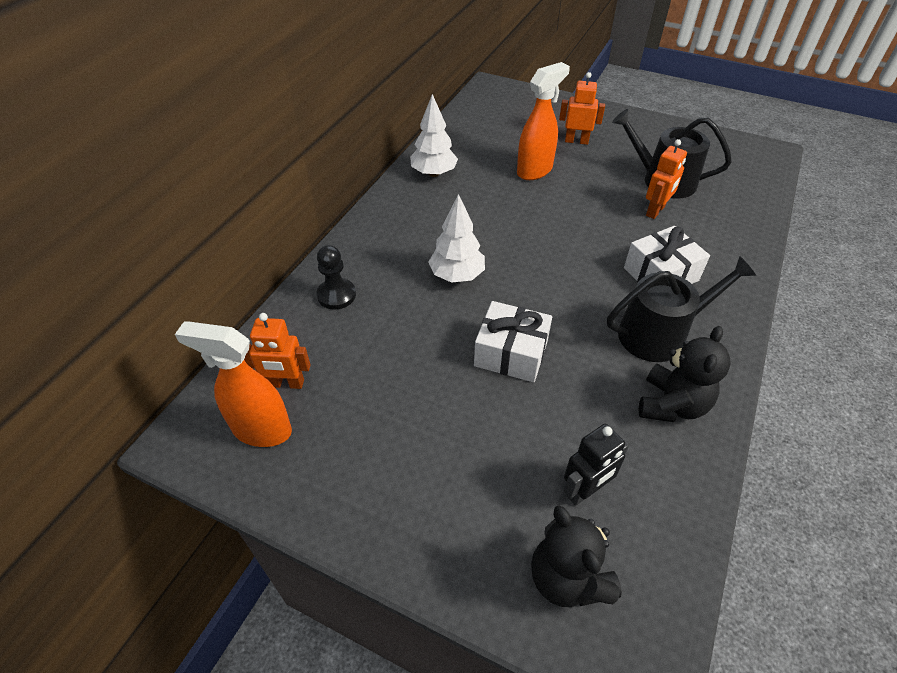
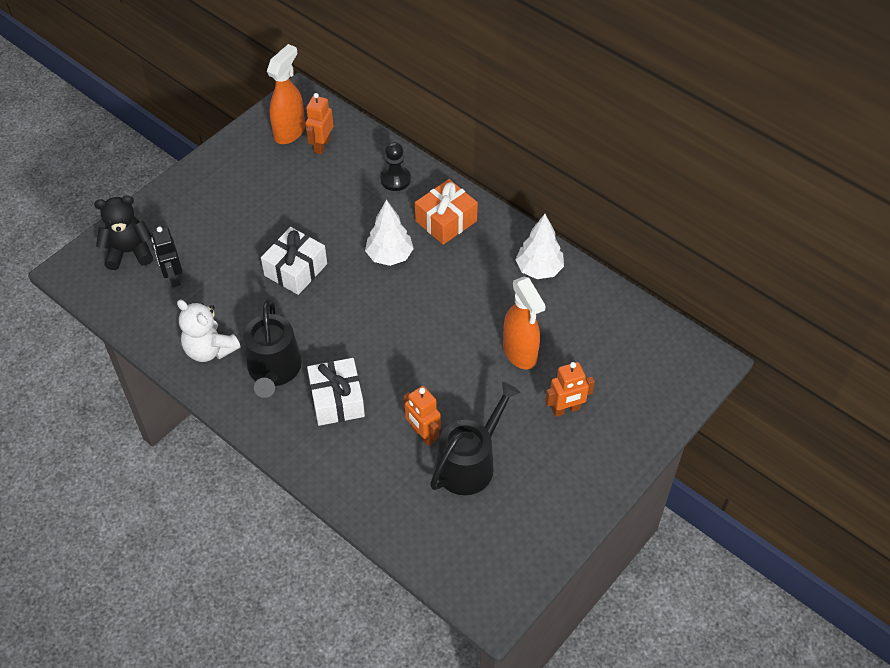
camera: 105 degrees right, 5 degrees up
(391, 242) = (446, 221): none -> orange gift
(576, 141) = (566, 409): orange robot -> orange robot turned 45 degrees clockwise
(671, 404) = (210, 349): black teddy bear -> white teddy bear

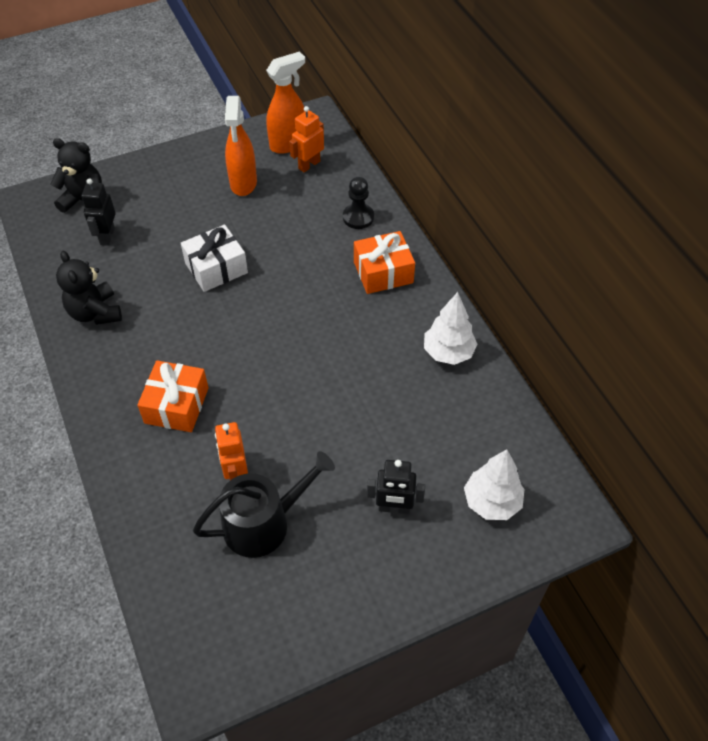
camera: 25 degrees right, 0 degrees up
(210, 349) = (95, 313): white teddy bear -> black teddy bear
(274, 370) = (138, 354): black watering can -> none
(337, 400) = (176, 405): white gift -> orange gift
(389, 256) = (309, 286): white tree -> white tree (491, 502)
(520, 353) = (380, 430): orange spray bottle -> orange spray bottle (243, 183)
(566, 409) = (394, 508): orange robot -> black robot

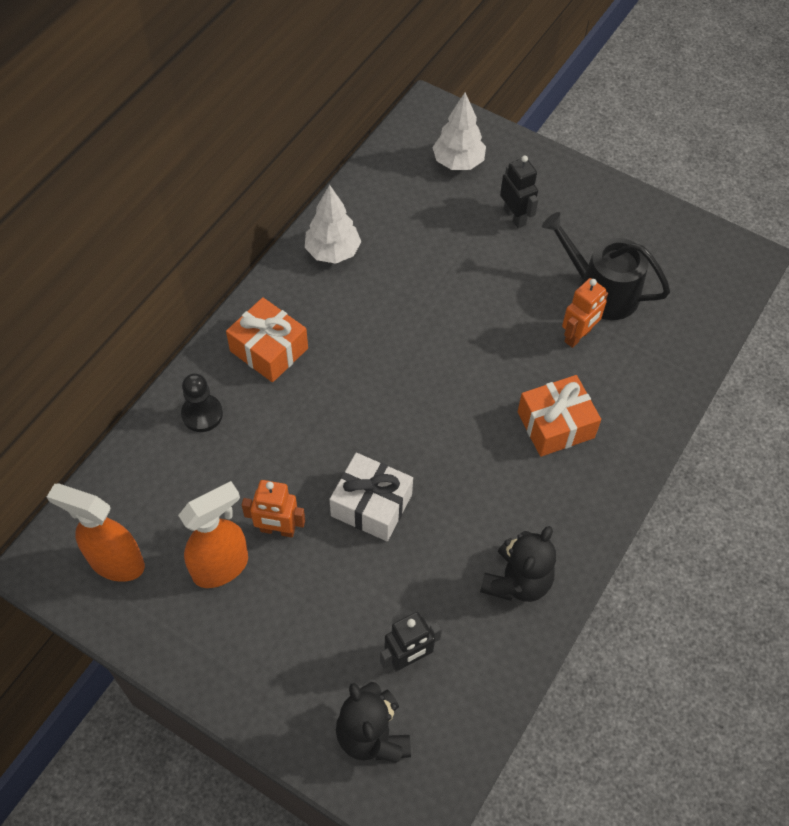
camera: 125 degrees left, 5 degrees up
(309, 165) = (142, 515): orange robot -> orange robot (277, 530)

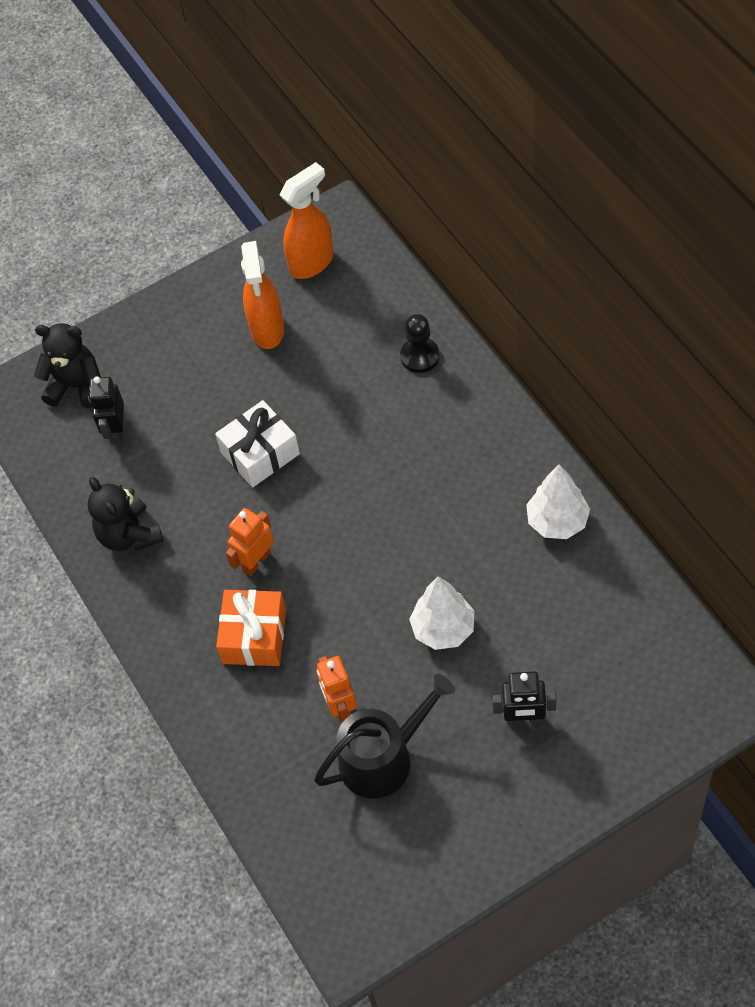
camera: 125 degrees right, 0 degrees up
(269, 349) = (463, 428): orange gift -> none
(277, 530) = (277, 378): orange robot -> orange robot (256, 561)
(458, 162) = (631, 695): white tree -> white tree (443, 629)

